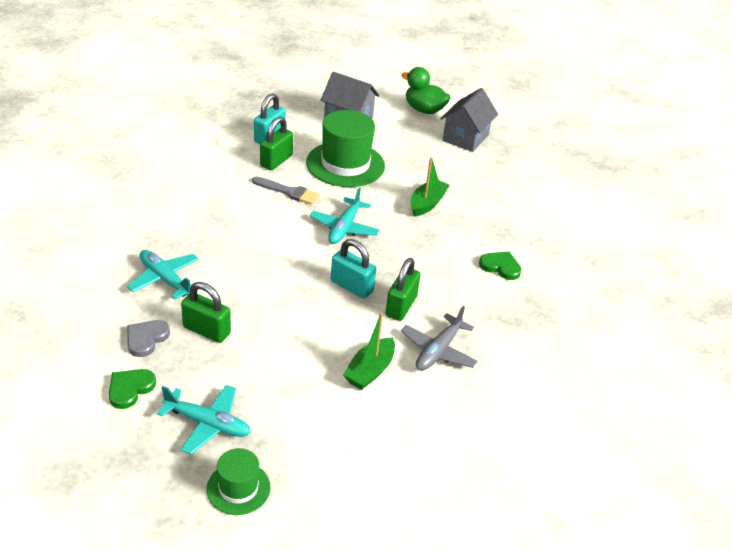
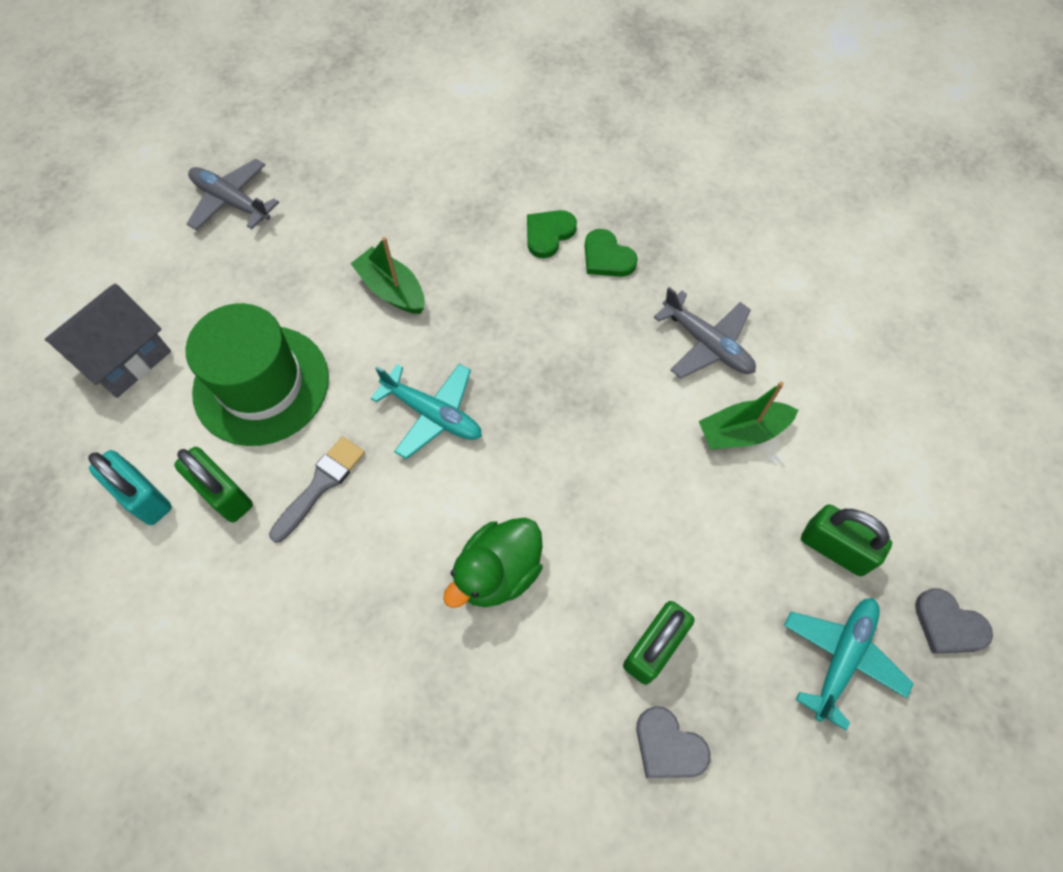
camera: 75 degrees left, 25 degrees up
(130, 389) = (776, 773): green heart -> green heart (607, 257)
(165, 279) = (526, 711): turquoise plane -> none
(238, 488) = (948, 625): green hat -> grey heart
(351, 286) = (571, 426): turquoise padlock -> none
(370, 371) = (742, 432): green boat -> green boat turned 120 degrees clockwise
(401, 306) = (618, 370): green padlock -> green padlock (835, 548)
(424, 110) = (132, 239): green duck -> green duck (498, 572)
(465, 138) = (231, 201): grey house -> grey plane

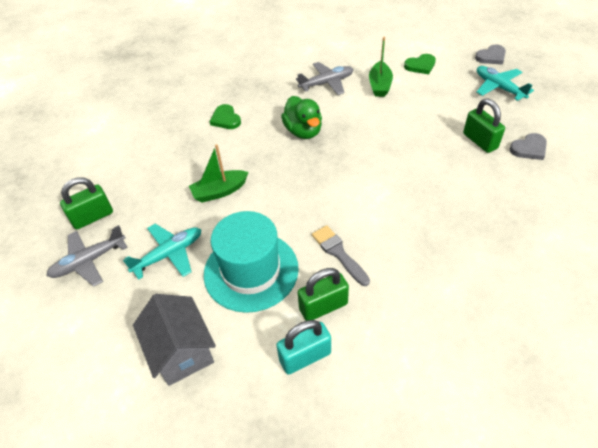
camera: 65 degrees left, 15 degrees down
(261, 385) = (251, 271): green hat -> turquoise hat
(433, 414) = (315, 191): turquoise plane -> turquoise plane (169, 254)
(498, 572) = (423, 186): green duck -> green duck (303, 131)
(607, 257) = (255, 102): green heart -> green heart (420, 66)
(835, 548) = (448, 75): green padlock -> green padlock (92, 217)

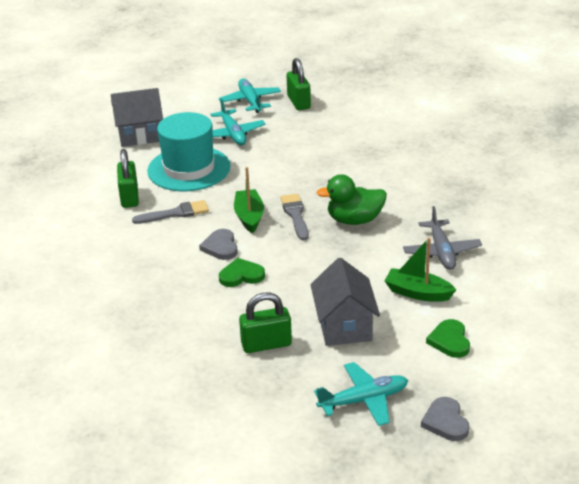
camera: 105 degrees right, 15 degrees down
(88, 261) = (250, 101): grey plane -> turquoise plane
(219, 191) = (291, 162): green boat -> green boat (249, 217)
(226, 119) = (402, 174): green heart -> green heart (241, 275)
(305, 356) = (95, 183): turquoise padlock -> none
(309, 167) = (295, 215): none -> grey brush
(435, 109) = (344, 326): none -> grey house
(529, 148) = (230, 380): grey heart -> grey heart (220, 247)

